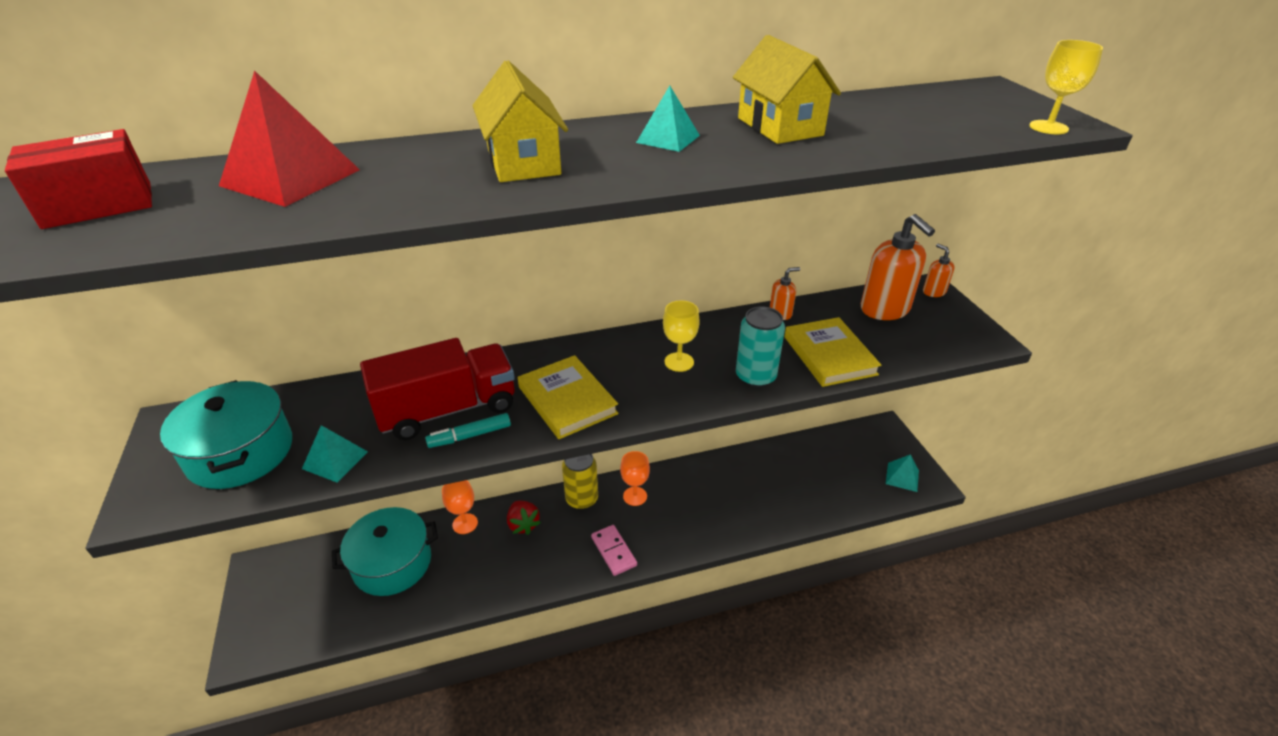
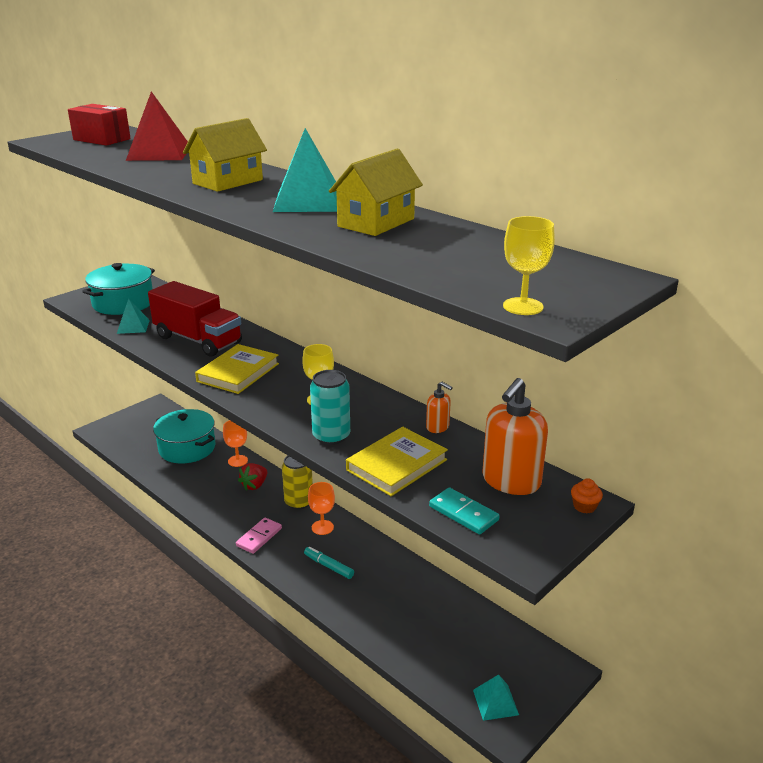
camera: 60 degrees right, 10 degrees down
(470, 436) = (179, 354): turquoise marker -> turquoise marker (329, 566)
(668, 139) = (308, 201): turquoise pyramid -> turquoise pyramid, size x1.76
(920, 347) = (463, 513): none -> turquoise domino
(933, 292) = (584, 506): orange soap dispenser -> orange cupcake

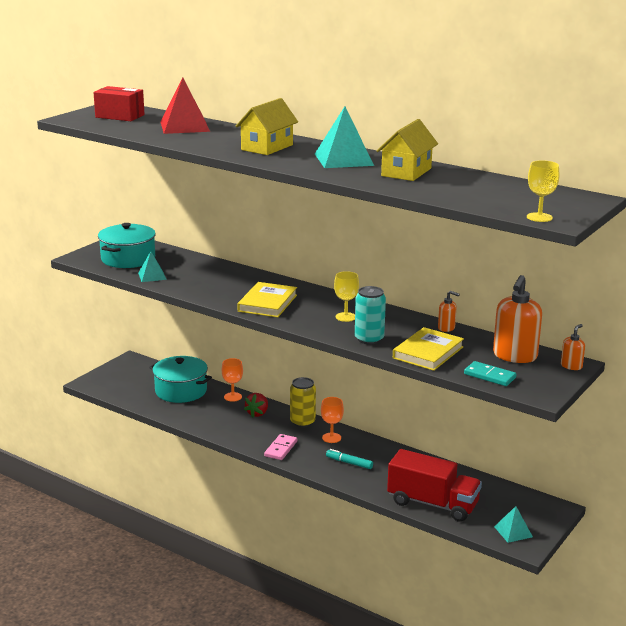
camera: 10 degrees left, 5 degrees down
(198, 340) = (216, 282): red truck -> red truck (432, 504)
(584, 506) = (571, 366): orange cupcake -> orange soap dispenser

